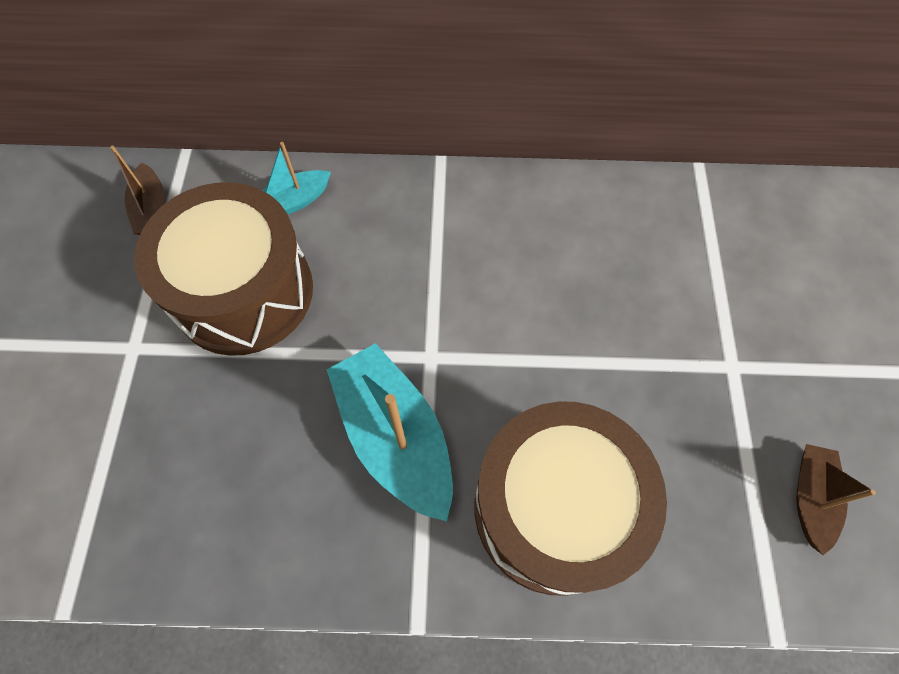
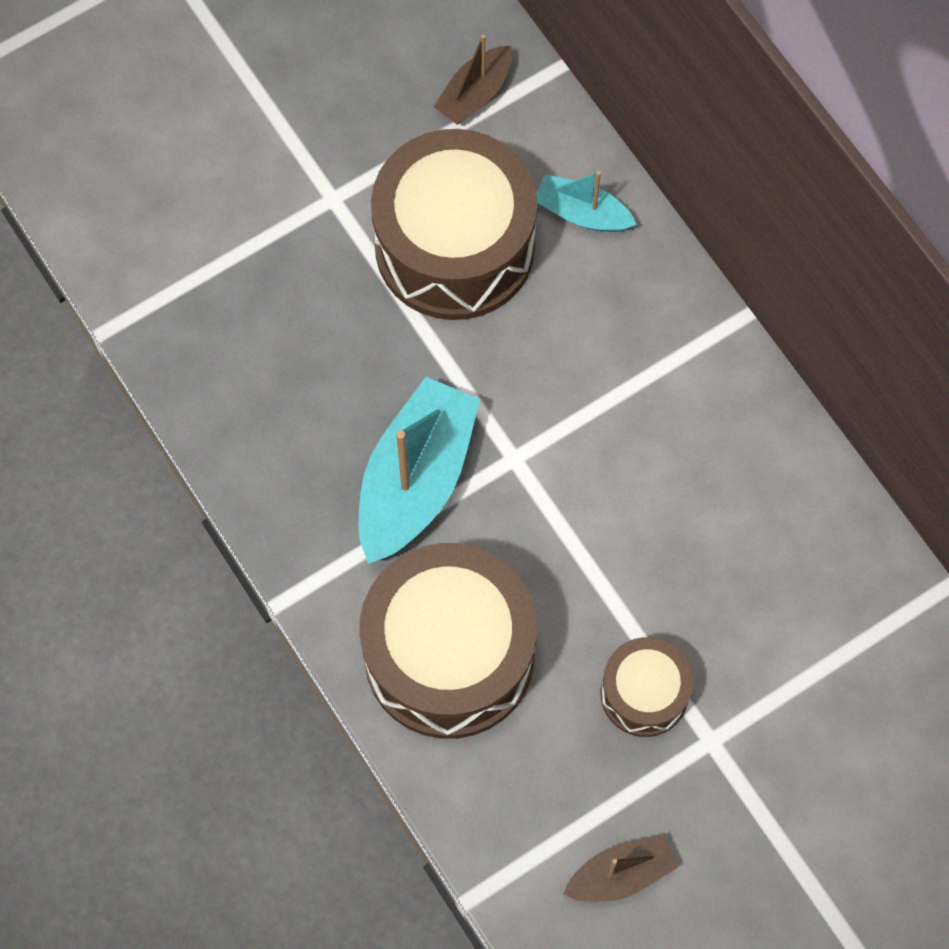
camera: 55 degrees right, 5 degrees up
(670, 387) = (644, 693): none -> brown drum

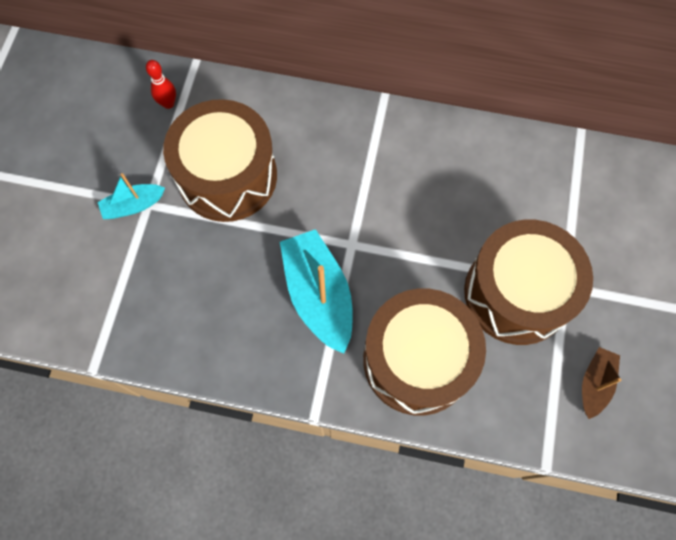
camera: 45 degrees left, 0 degrees up
(475, 93) = (168, 103): brown boat -> red bowling pin
(582, 213) = (270, 114): turquoise boat -> turquoise boat (133, 205)
(644, 693) = (516, 293): brown drum -> brown drum, size x1.94

